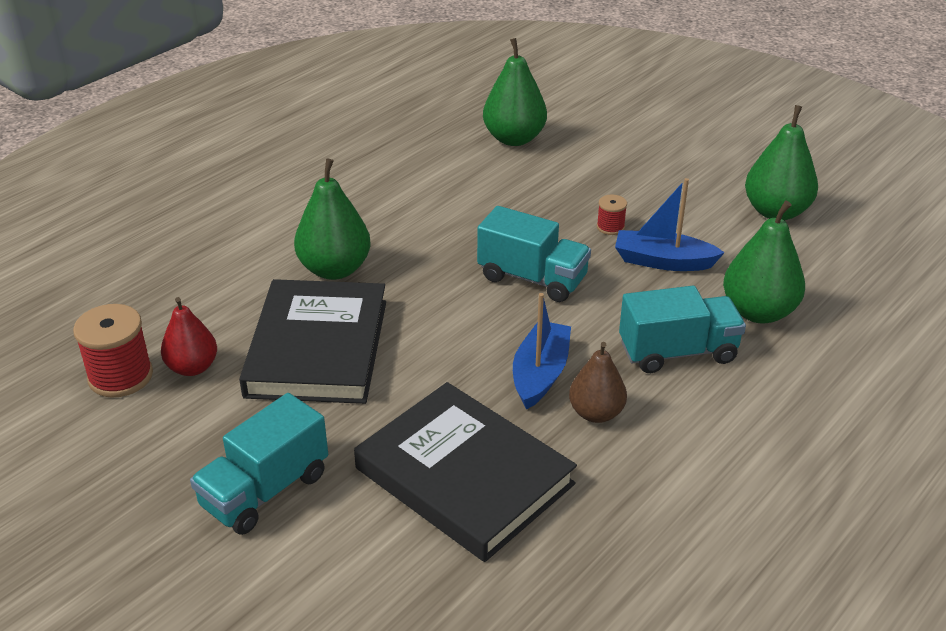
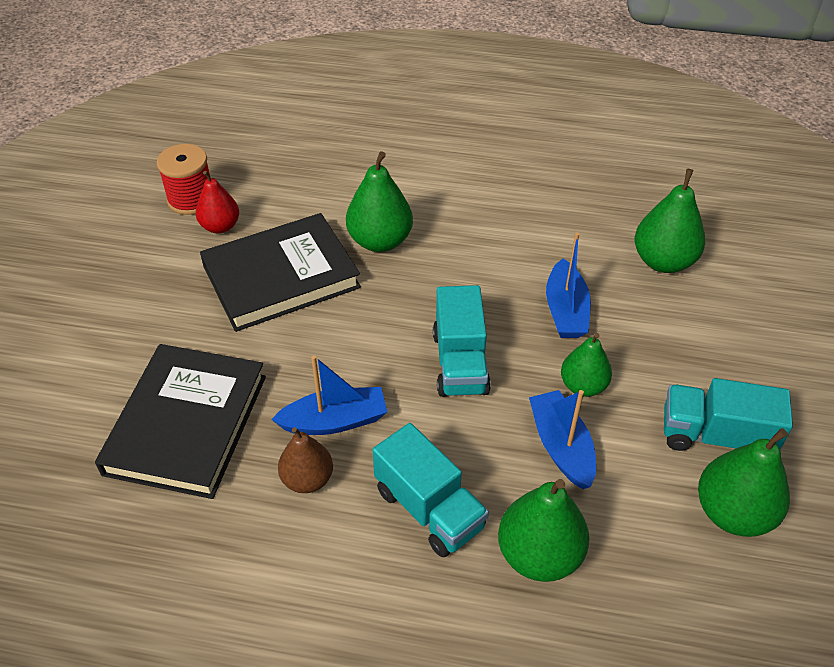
camera: 60 degrees right, 10 degrees up
(265, 490) = (119, 322): turquoise truck -> turquoise truck (715, 436)
(523, 203) = (565, 310): none -> blue boat
(610, 227) = (583, 386): red spool -> green pear

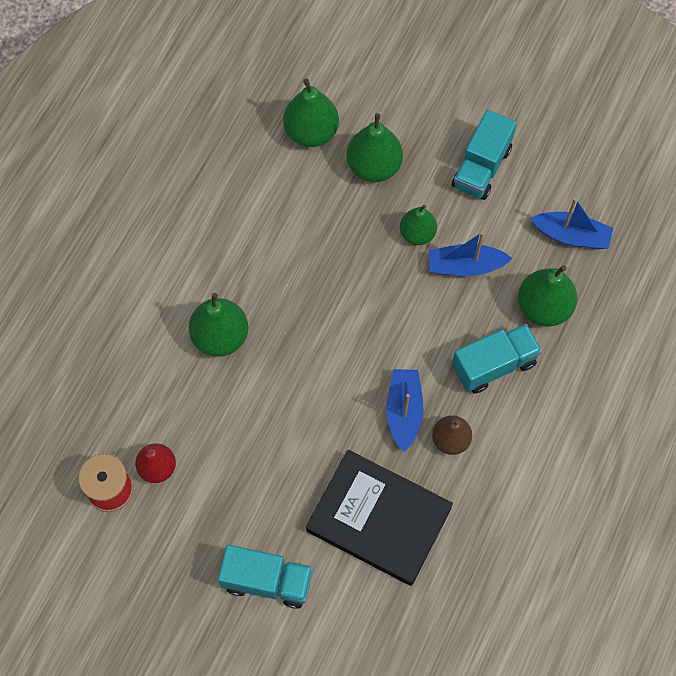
camera: 75 degrees left, 20 degrees up
(281, 277) = (239, 425): black book -> none
(460, 363) = (372, 310): turquoise truck -> turquoise truck (267, 581)
(565, 310) = (342, 220): blue boat -> blue boat (571, 236)
(733, 513) = (541, 183): green pear -> green pear (374, 166)

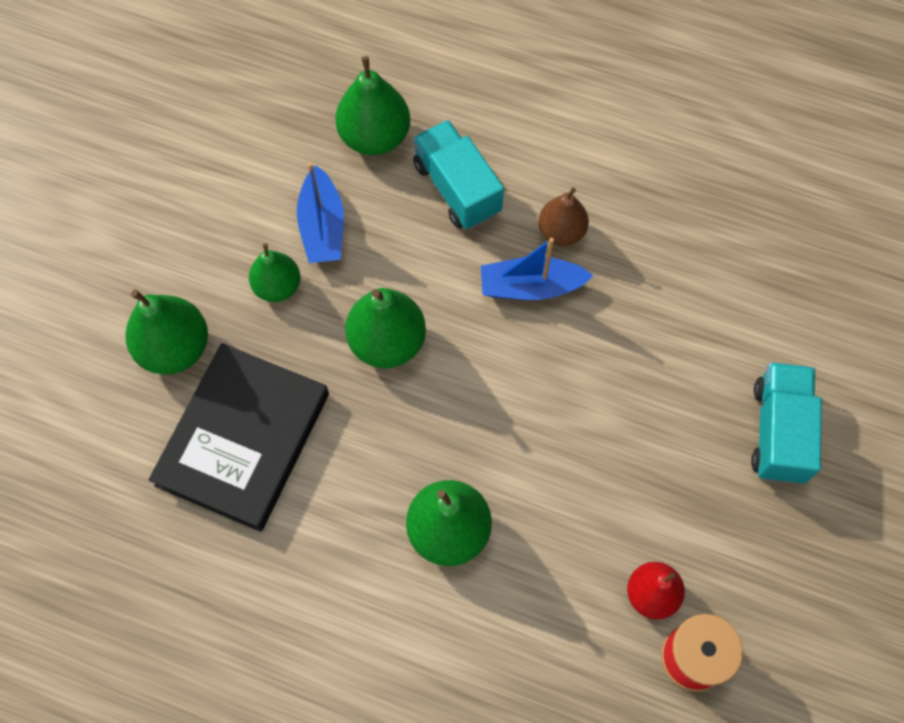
camera: 95 degrees left, 0 degrees up
(311, 132) = (117, 437): green pear -> green pear (387, 342)
(379, 519) = (675, 306): black book -> black book (243, 439)
(481, 167) = (176, 214): turquoise truck -> none
(571, 236) = (274, 109): blue boat -> none

